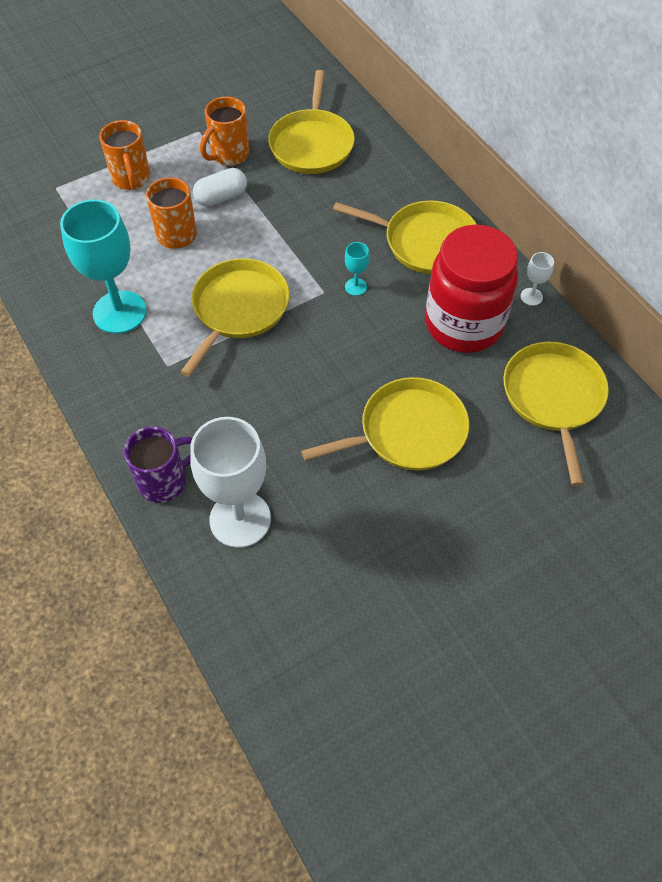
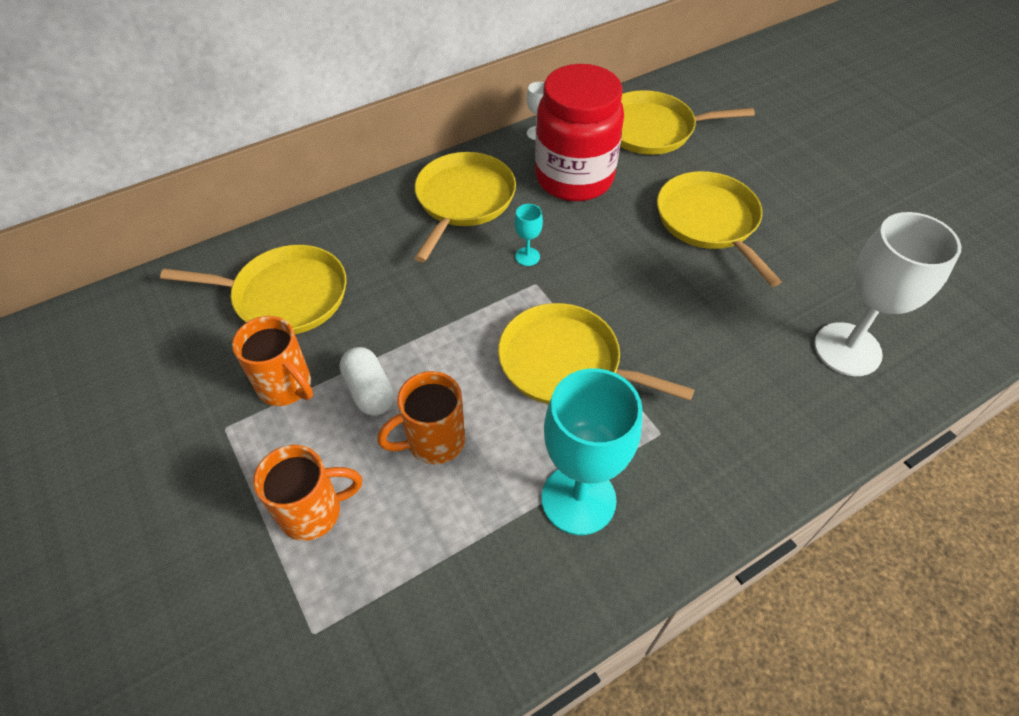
camera: 90 degrees left, 5 degrees down
(164, 481) = (823, 422): purple mug -> none

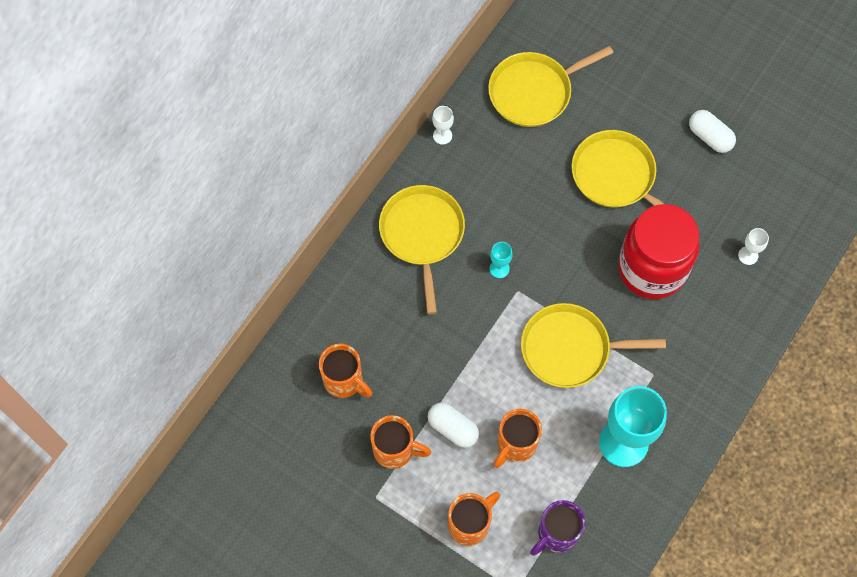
camera: 25 degrees left, 15 degrees up
(285, 296) = (344, 381): yellow pan -> orange mug
(418, 579) = (556, 534): none -> purple mug
(574, 178) = (496, 174): red jar -> red jar (652, 269)
(839, 222) = (710, 137): none -> white capsule
(847, 349) = (748, 255): white goblet -> white goblet, size x0.42

